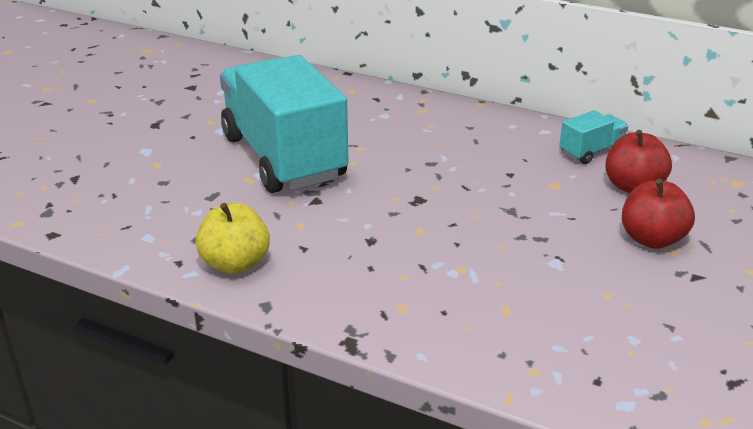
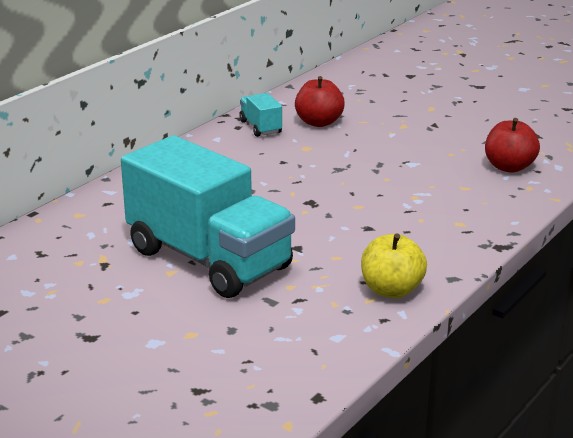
camera: 80 degrees left, 5 degrees down
(283, 157) = (209, 259): turquoise truck -> turquoise truck turned 120 degrees counterclockwise
(651, 239) = (389, 129): red apple -> red apple (509, 167)

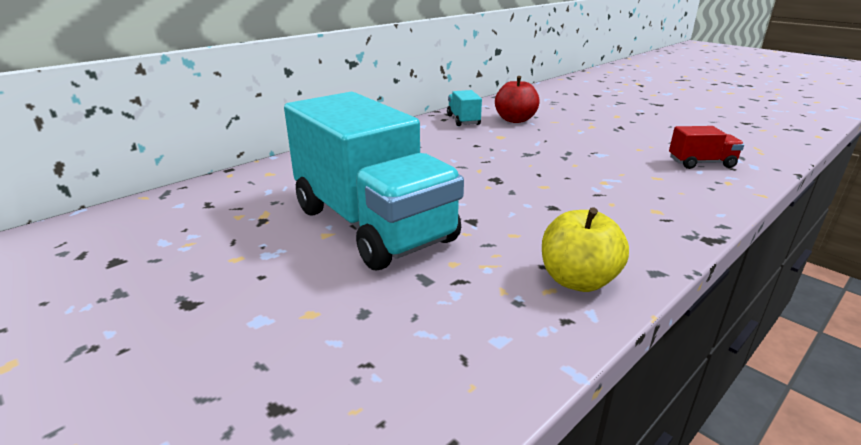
camera: 10 degrees right, 0 degrees up
(509, 167) = (701, 163): red apple -> red truck

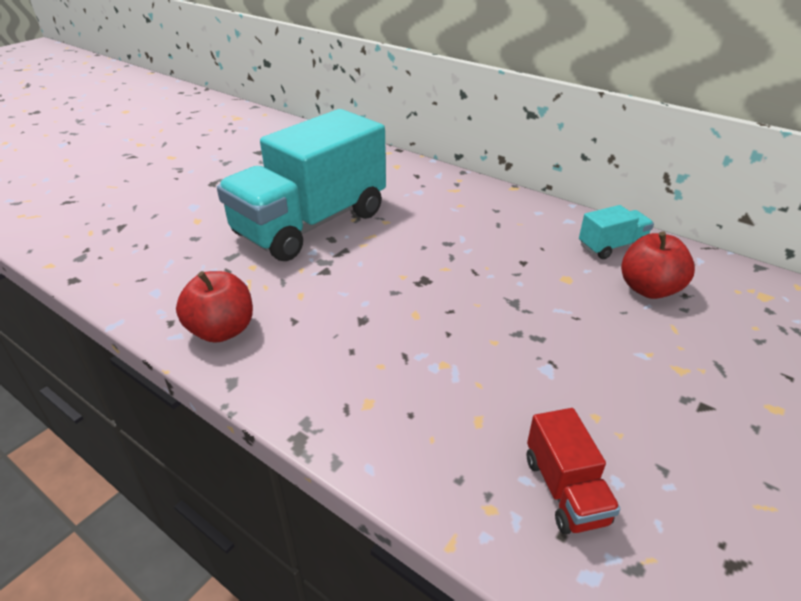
camera: 80 degrees right, 10 degrees up
(577, 280) = (222, 330): yellow apple -> red apple

